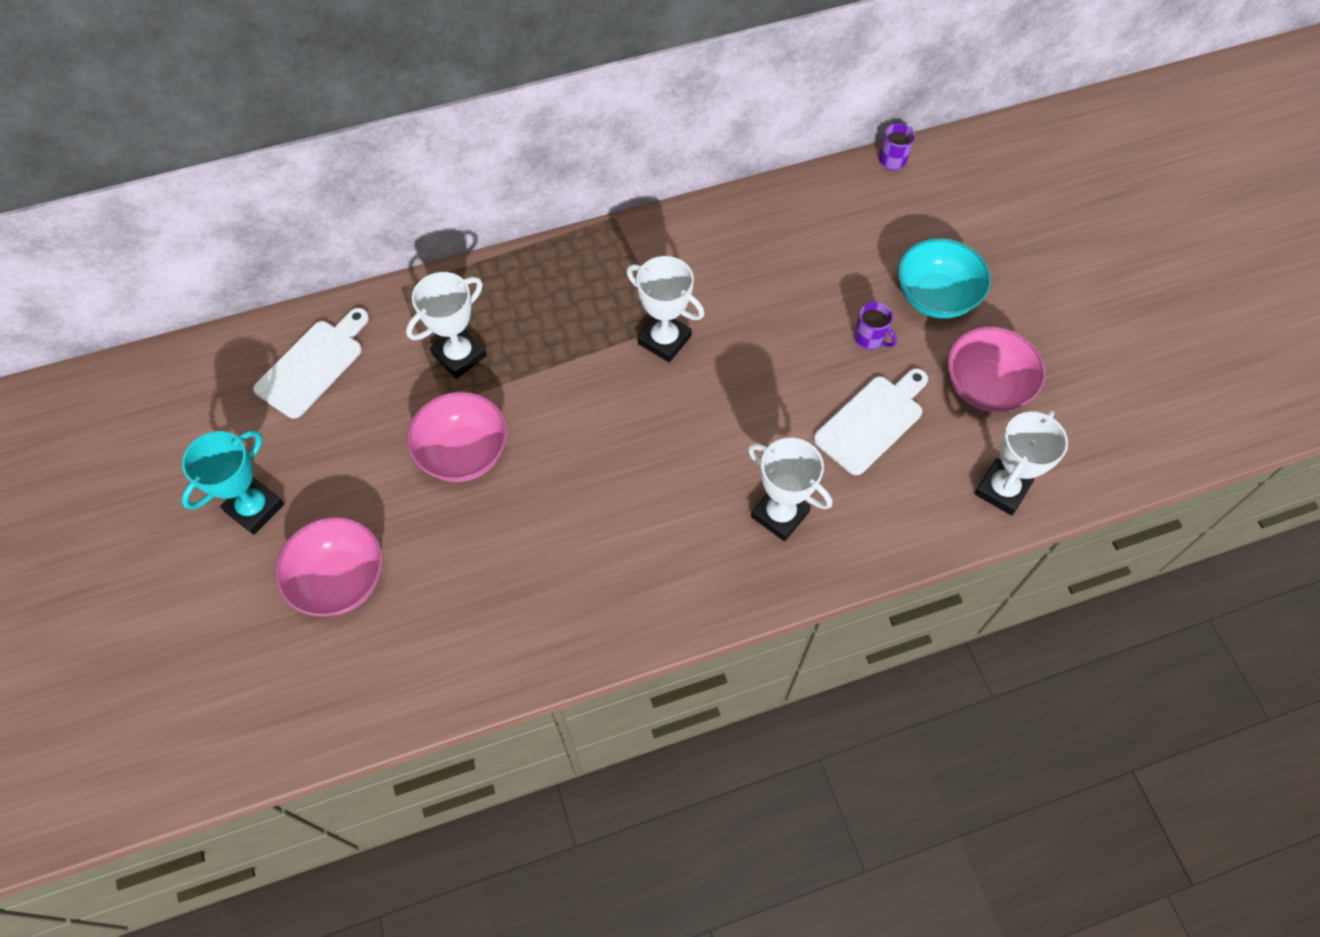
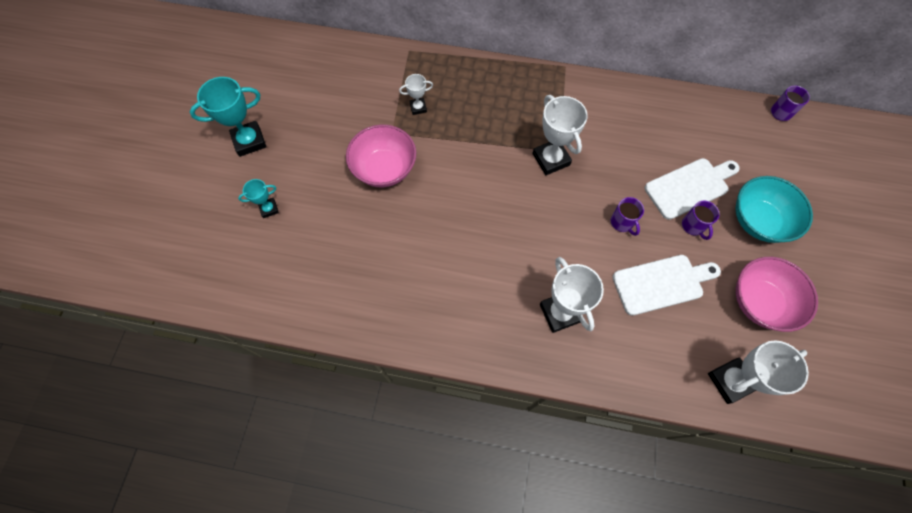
camera: 30 degrees right, 5 degrees up
(313, 365) = (332, 73): white cutting board -> white cutting board (689, 187)
(340, 580) = (269, 209): pink bowl -> turquoise trophy
(459, 355) = (418, 108): white trophy -> white trophy, size x0.54
(790, 374) = (622, 223): none -> purple mug

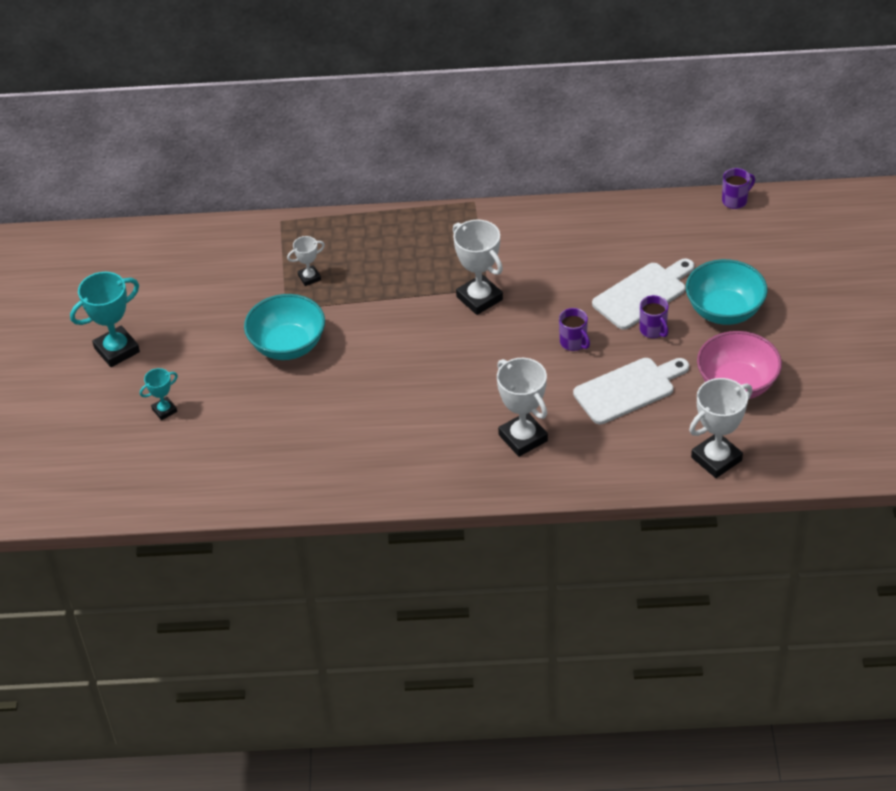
camera: 10 degrees left, 20 degrees down
(384, 169) = (288, 345): pink bowl -> turquoise bowl

